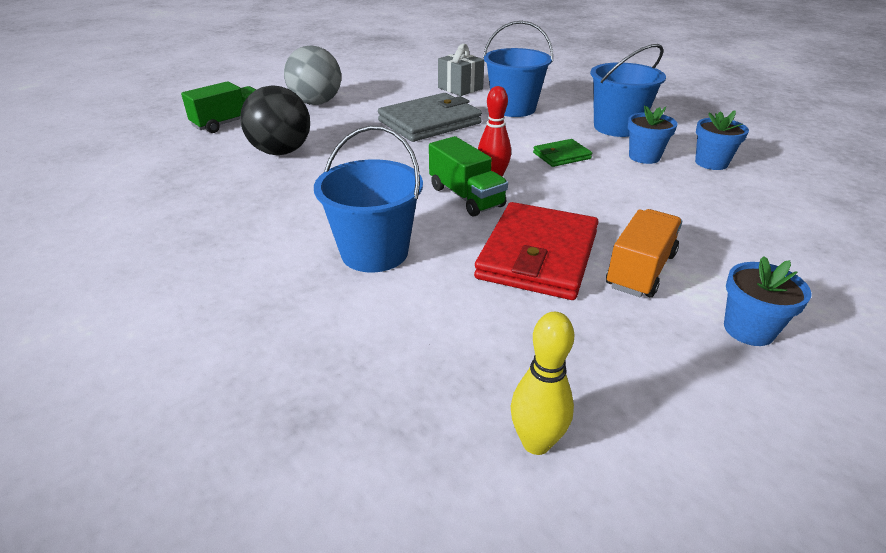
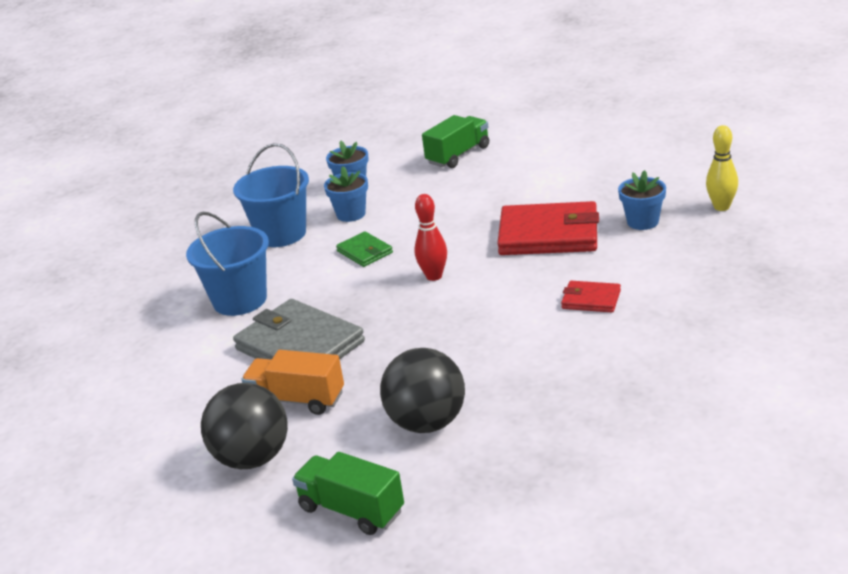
camera: 100 degrees left, 5 degrees down
(316, 103) = (252, 458): grey ball -> black ball
(374, 252) = (591, 300): blue bucket -> red wallet
(460, 88) = (169, 353): grey gift -> none
(466, 197) = (474, 282): green truck -> green truck (458, 155)
(640, 270) = (543, 198): orange truck -> orange truck (297, 400)
(748, 329) = (584, 164): blue flower pot -> blue flower pot (642, 222)

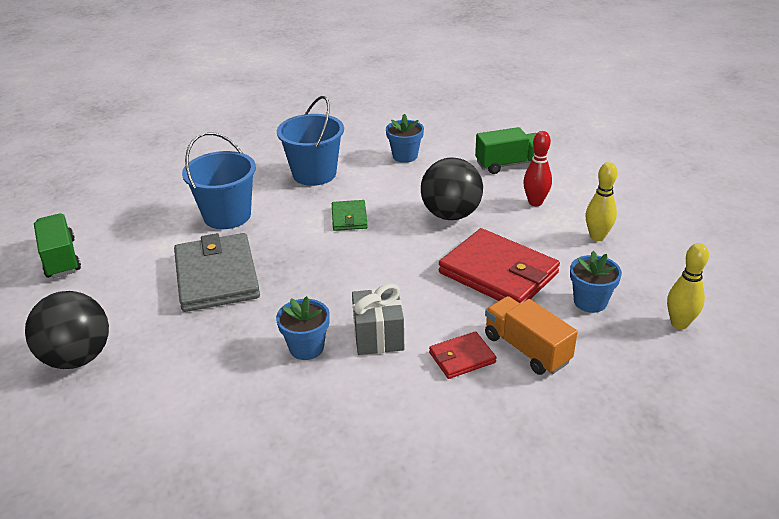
camera: 30 degrees right, 5 degrees up
(297, 400) = (160, 323): orange truck -> orange truck (526, 349)
(351, 214) = (377, 180): blue flower pot -> blue flower pot (306, 348)
(351, 510) = (75, 451): green truck -> green truck (61, 258)
(427, 423) = (212, 403): black ball -> black ball (451, 215)
(434, 276) = (371, 266): red bowling pin -> red bowling pin (535, 202)
(506, 318) = (378, 336): none -> grey gift
(591, 300) = (462, 358): red wallet -> red wallet turned 75 degrees counterclockwise
(596, 177) = (597, 236): none -> yellow bowling pin

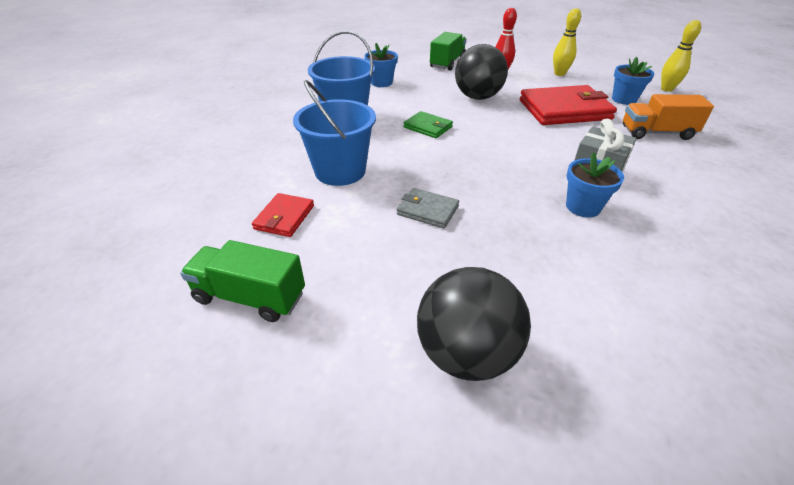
camera: 50 degrees left, 5 degrees up
(216, 276) = (427, 210): grey wallet -> grey wallet, size x0.50
(462, 358) = (649, 155): red wallet -> red wallet (284, 217)

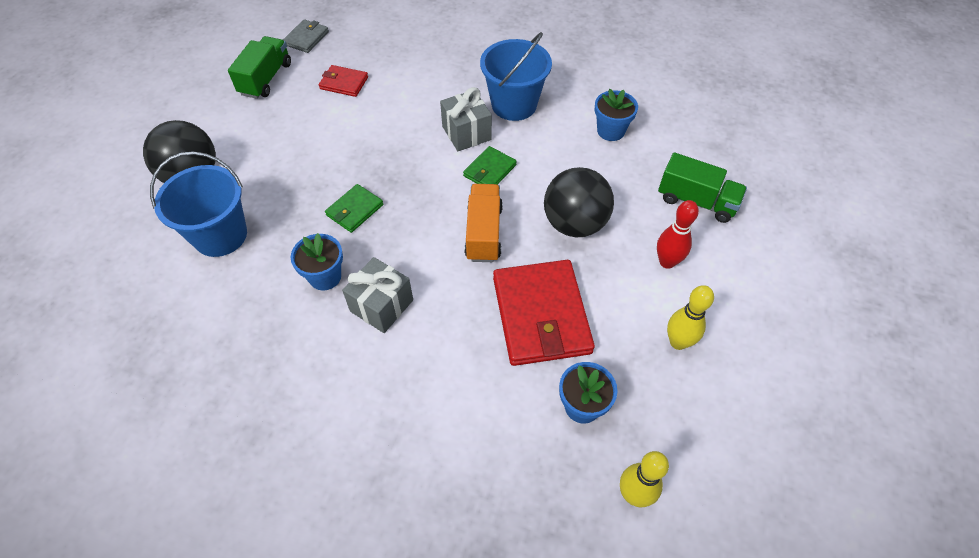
camera: 90 degrees right, 15 degrees up
(340, 171) = (405, 108): blue bucket -> blue bucket (220, 235)
(381, 138) = (466, 133): none -> grey gift
(427, 210) = (338, 164): grey wallet -> grey wallet (306, 38)
(492, 195) = (354, 210): none -> green wallet
(657, 133) = (472, 408): orange truck -> orange truck (484, 233)

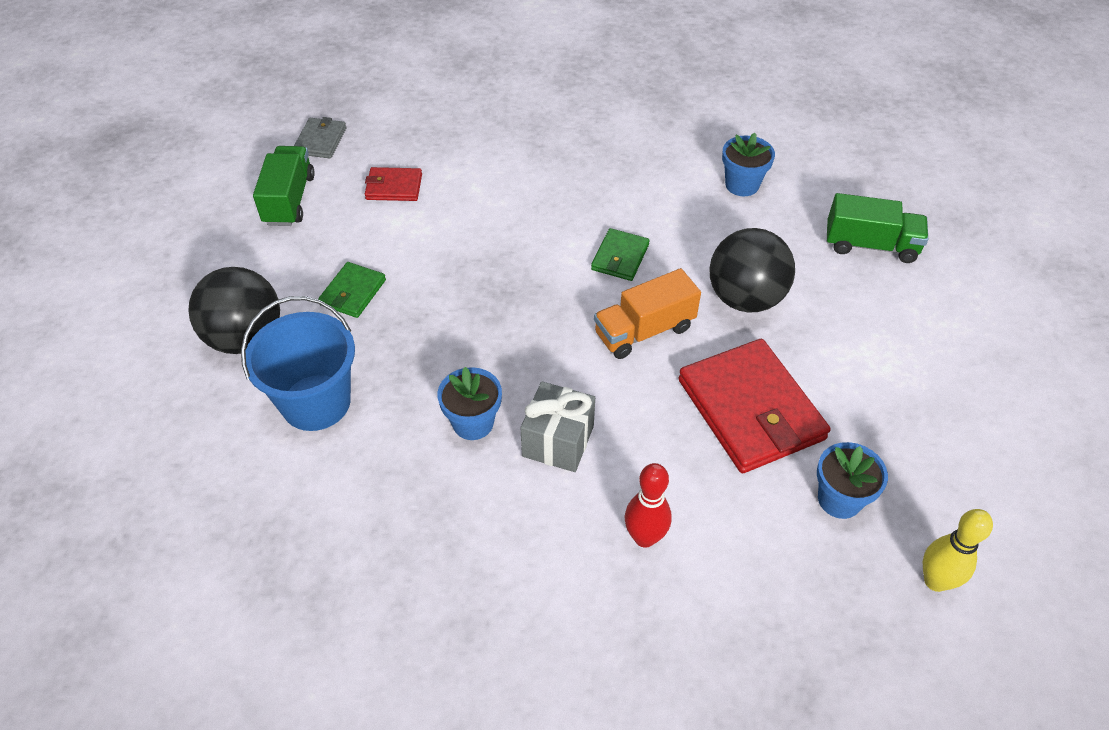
camera: 15 degrees left, 5 degrees down
(354, 210) = (475, 336): green wallet -> green wallet (353, 292)
(466, 133) = (573, 219): grey gift -> none
(484, 233) = (644, 331): orange truck -> orange truck turned 105 degrees counterclockwise
(514, 105) = (616, 175): blue bucket -> none
(667, 262) = (866, 319): red bowling pin -> red bowling pin (644, 537)
(678, 342) = (914, 404): yellow bowling pin -> none

